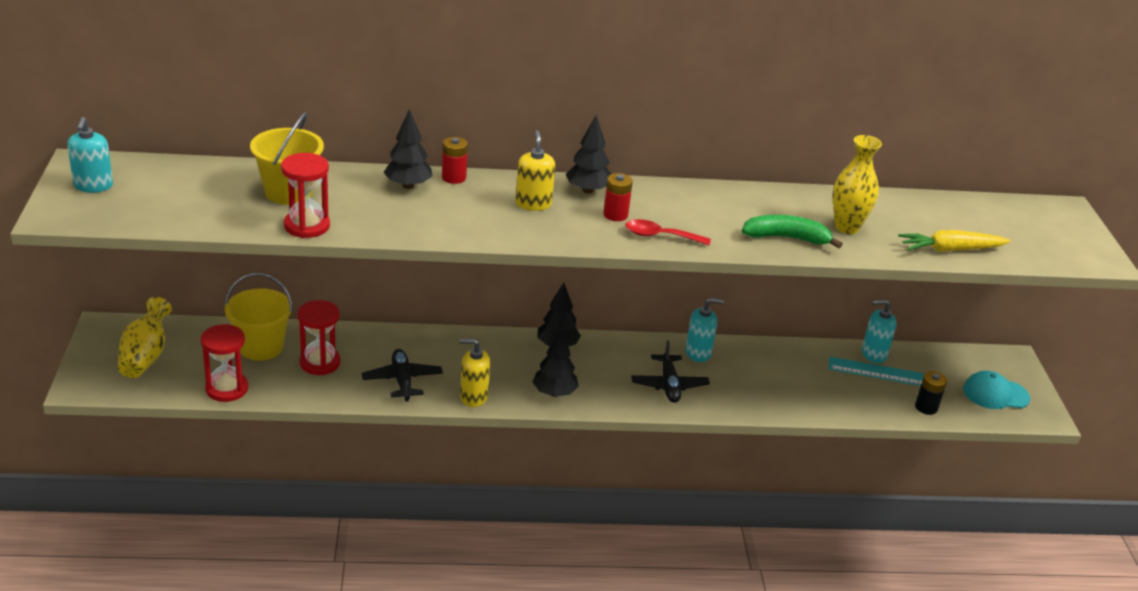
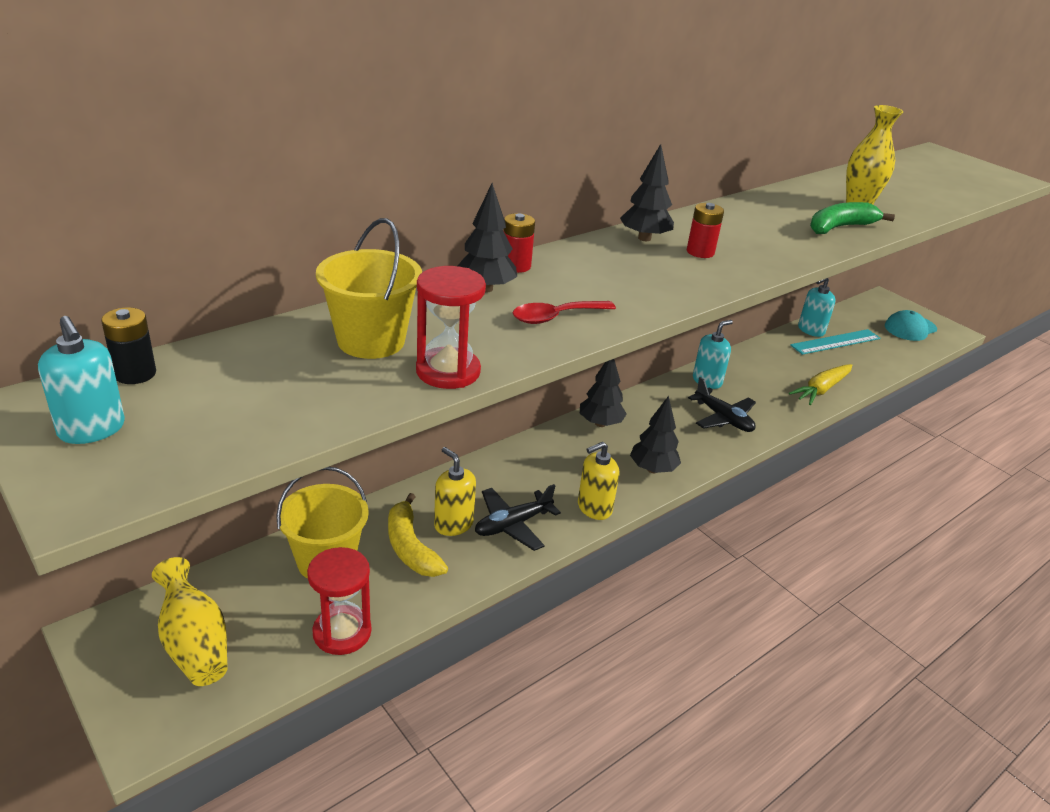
camera: 35 degrees left, 0 degrees up
(320, 363) = (410, 547): red hourglass -> yellow banana
(402, 380) = (513, 525): black plane -> black plane turned 75 degrees counterclockwise
(533, 204) = (622, 266): yellow soap dispenser -> yellow soap dispenser (453, 524)
(660, 236) = (761, 258): red spoon -> red spoon (555, 317)
(926, 407) = (890, 356): black battery -> black battery (135, 374)
(950, 250) = (938, 200): yellow carrot -> yellow carrot (821, 389)

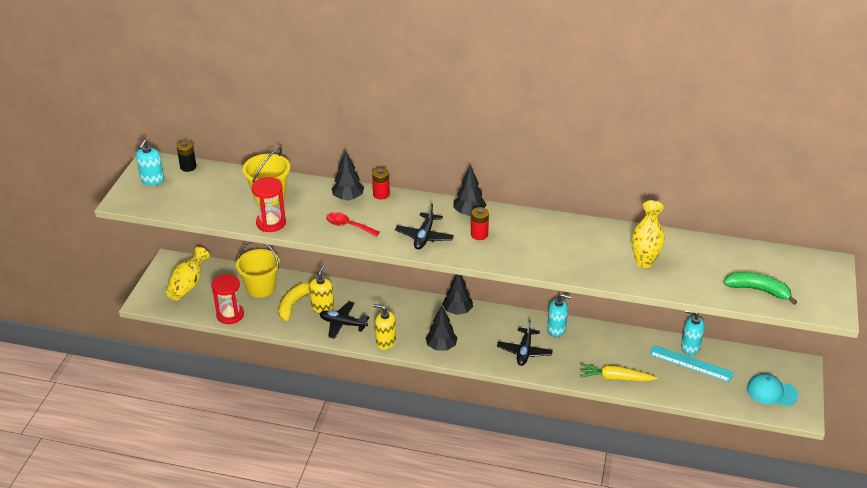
camera: 55 degrees right, 5 degrees up
(659, 282) = (424, 236): none -> black plane
(840, 227) = (594, 266): green banana -> green banana (758, 290)

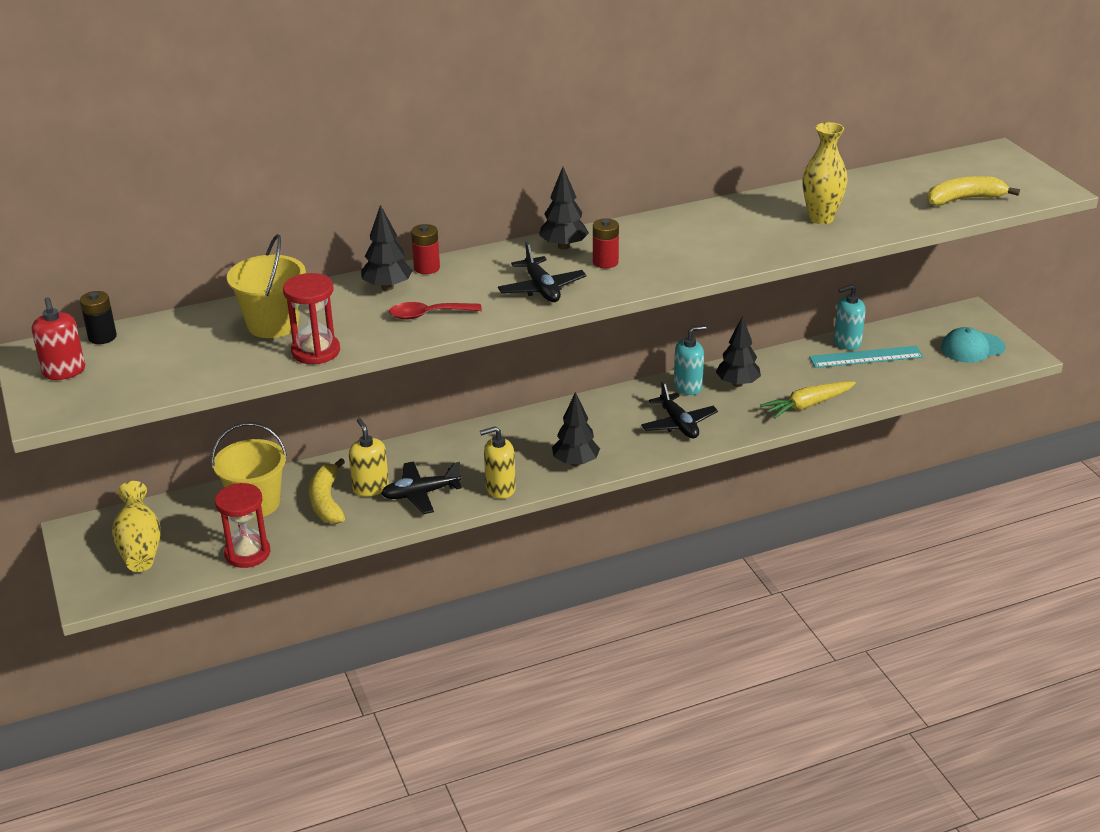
camera: 35 degrees left, 5 degrees down
(152, 180) = (64, 371): turquoise soap dispenser -> red soap dispenser
(457, 311) = (551, 418): black tree -> black tree (737, 384)
(758, 290) = (964, 199): green banana -> yellow banana

